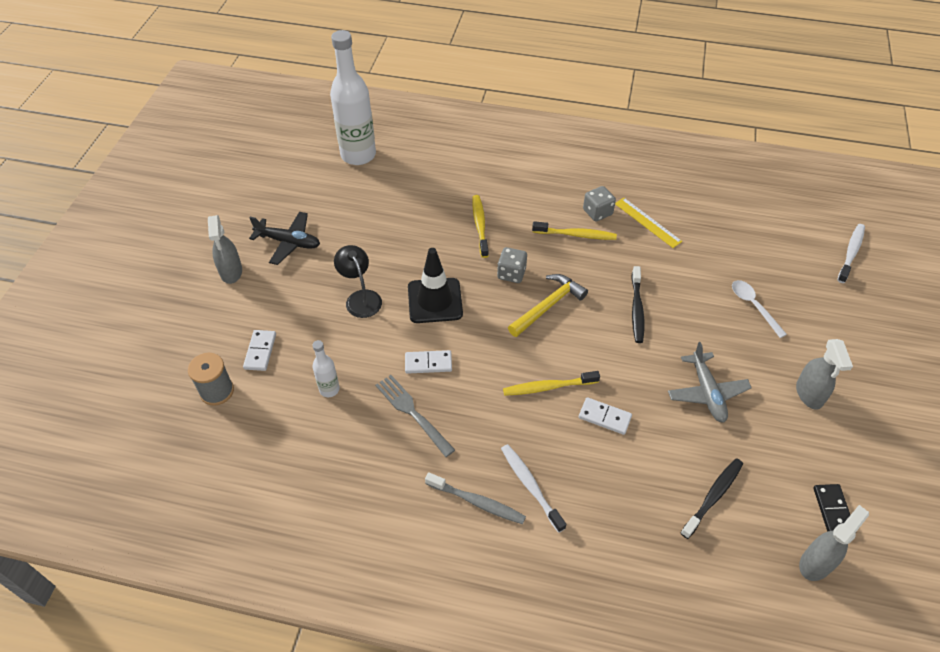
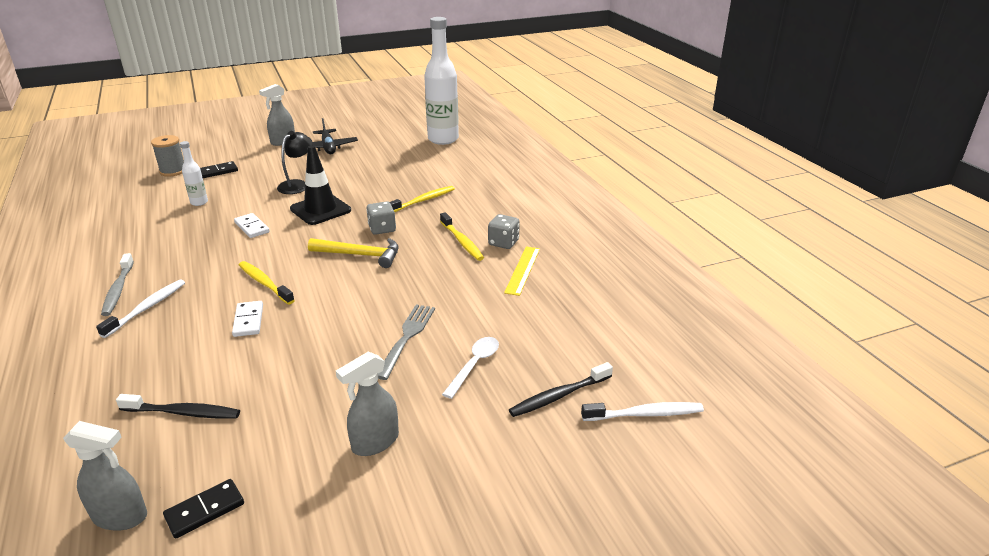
camera: 55 degrees right, 20 degrees down
(260, 351) = (218, 172): white domino -> black domino
(413, 413) = (196, 237): grey fork -> grey fork (407, 338)
(636, 309) = (399, 298): black toothbrush -> black toothbrush (559, 396)
(706, 392) = (322, 369): grey plane -> none

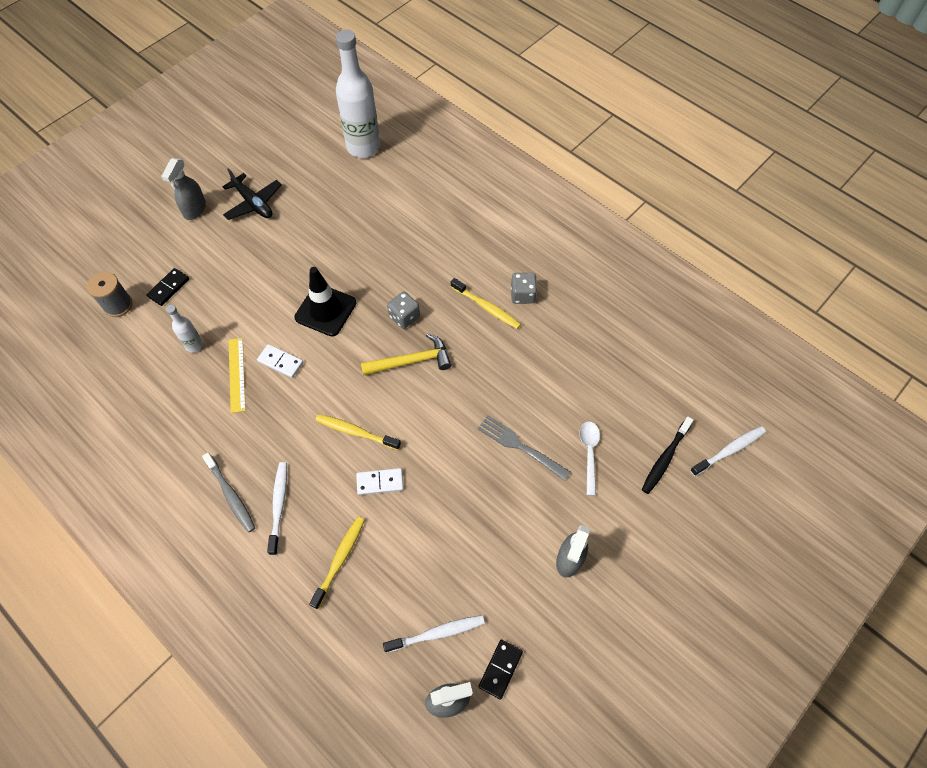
camera: 25 degrees left, 30 degrees up
(175, 451) = (437, 633): none -> white toothbrush
(183, 413) = (411, 598): black toothbrush -> none
(248, 320) = (380, 482): white domino -> white domino turned 60 degrees counterclockwise
(297, 185) = (271, 279): black lamp -> none
(407, 338) = (521, 446): grey fork -> grey fork turned 45 degrees counterclockwise
(423, 200) = (412, 259): yellow toothbrush -> yellow toothbrush (340, 560)
(522, 270) = (559, 326): yellow ruler -> yellow ruler (236, 374)

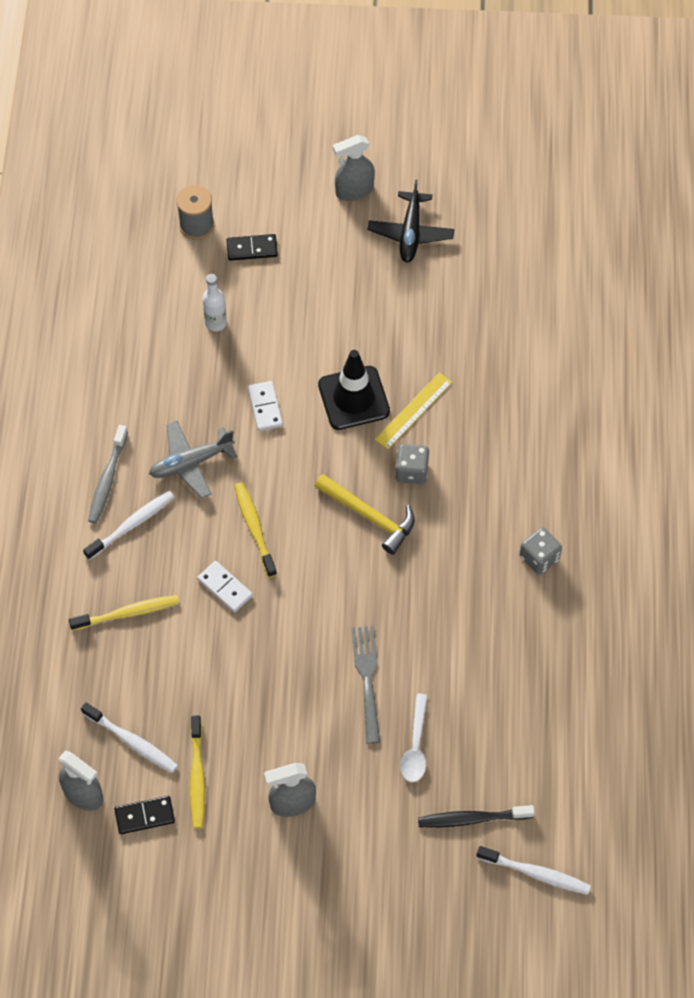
camera: 50 degrees right, 0 degrees up
(236, 374) = (220, 383): yellow ruler -> yellow ruler (413, 410)
(273, 434) = (191, 462): none -> grey plane
(363, 147) = (577, 269): white bottle -> none
(486, 307) = (492, 536): yellow toothbrush -> yellow toothbrush (197, 777)
(589, 453) = (415, 746): white spoon -> white spoon turned 135 degrees clockwise

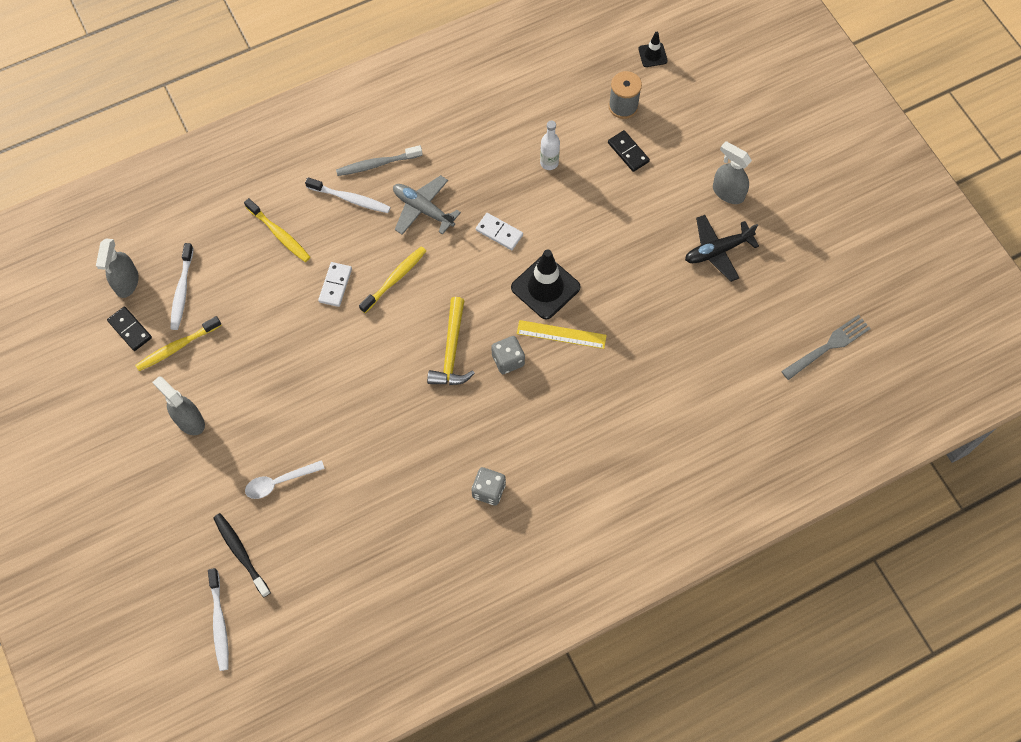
camera: 60 degrees right, 5 degrees up
(156, 169) = (652, 55): none -> black traffic cone
(265, 407) = (499, 232): white domino -> white domino turned 75 degrees clockwise
(367, 680) = (315, 420): grey fork -> grey fork (828, 347)

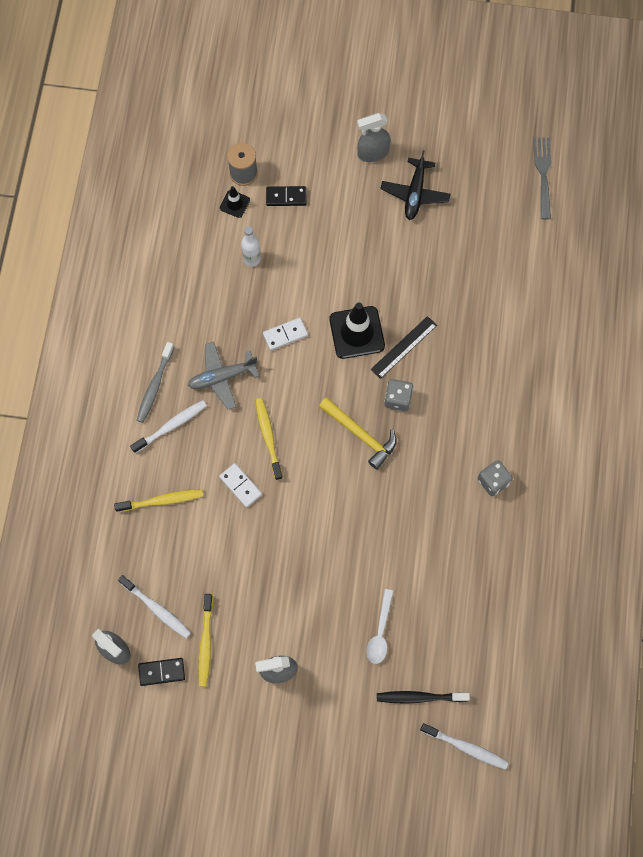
camera: 55 degrees left, 5 degrees up
(561, 334) = (403, 347): yellow ruler -> black ruler
(652, 55) = (215, 122): black traffic cone -> black traffic cone (235, 204)

